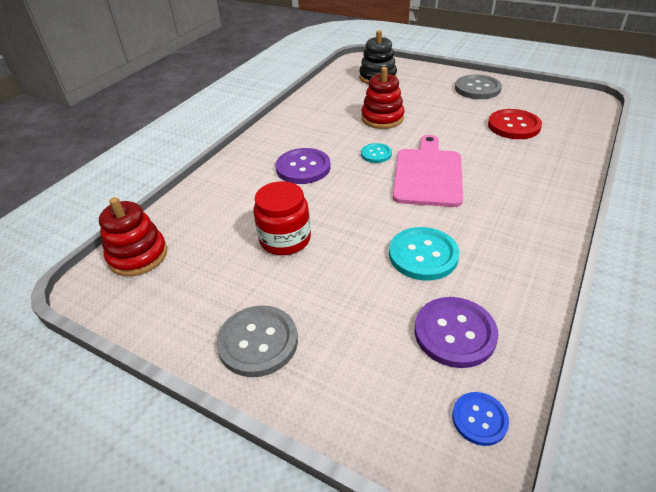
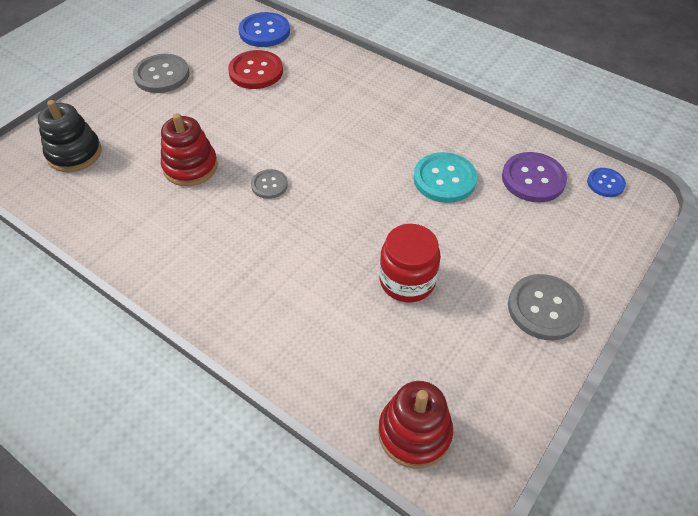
camera: 85 degrees left, 10 degrees up
(303, 168) = (275, 255): purple button -> none
(376, 154) = (269, 185): turquoise button -> grey button
(427, 174) = (322, 151): pink cutting board -> none
(575, 121) = (264, 31): none -> blue button

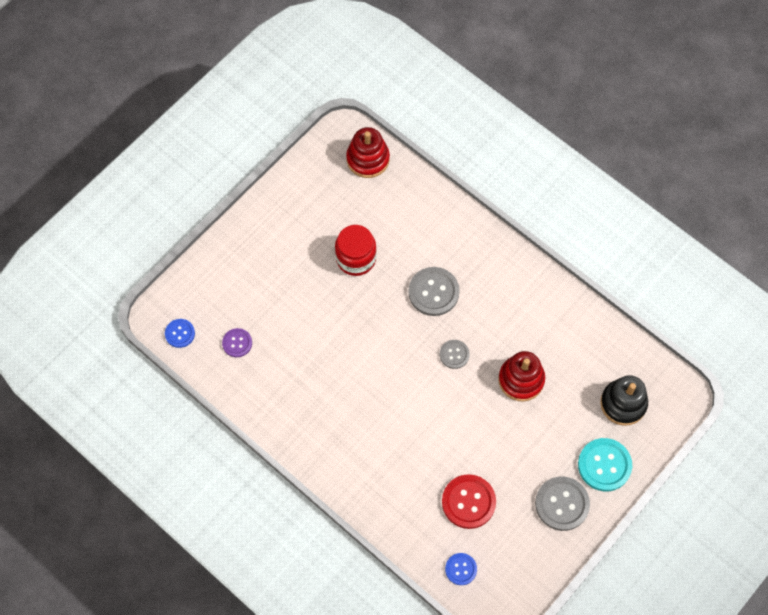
camera: 175 degrees left, 15 degrees up
(264, 31) = (461, 569): blue button -> blue button, size x0.58
(444, 179) = (310, 349): turquoise button -> turquoise button (604, 465)
(533, 179) = (237, 343): purple button -> purple button, size x0.58
(544, 308) = (266, 230): grey button -> grey button (433, 292)

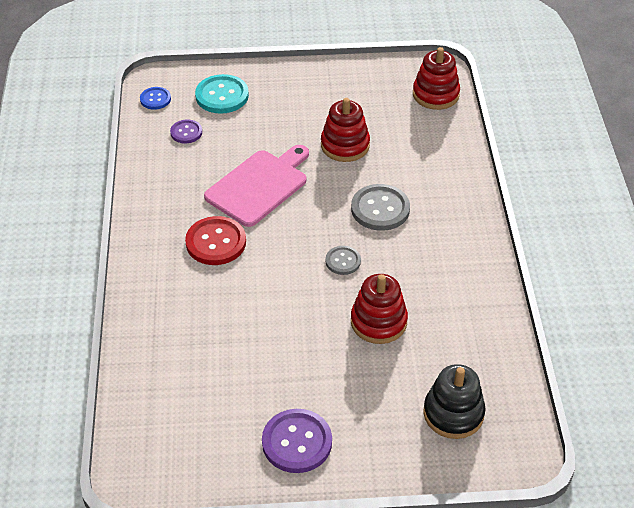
camera: 45 degrees right, 20 degrees down
(337, 343) = (259, 186): none -> pink cutting board
(356, 258) = (345, 145): red jar -> red stacking toy
(461, 569) = (146, 413): blue button -> none
(468, 502) = (218, 371): red button -> red button (216, 242)
(562, 504) = (297, 442): grey button -> purple button
(604, 465) = (375, 446): turquoise button -> turquoise button (222, 96)

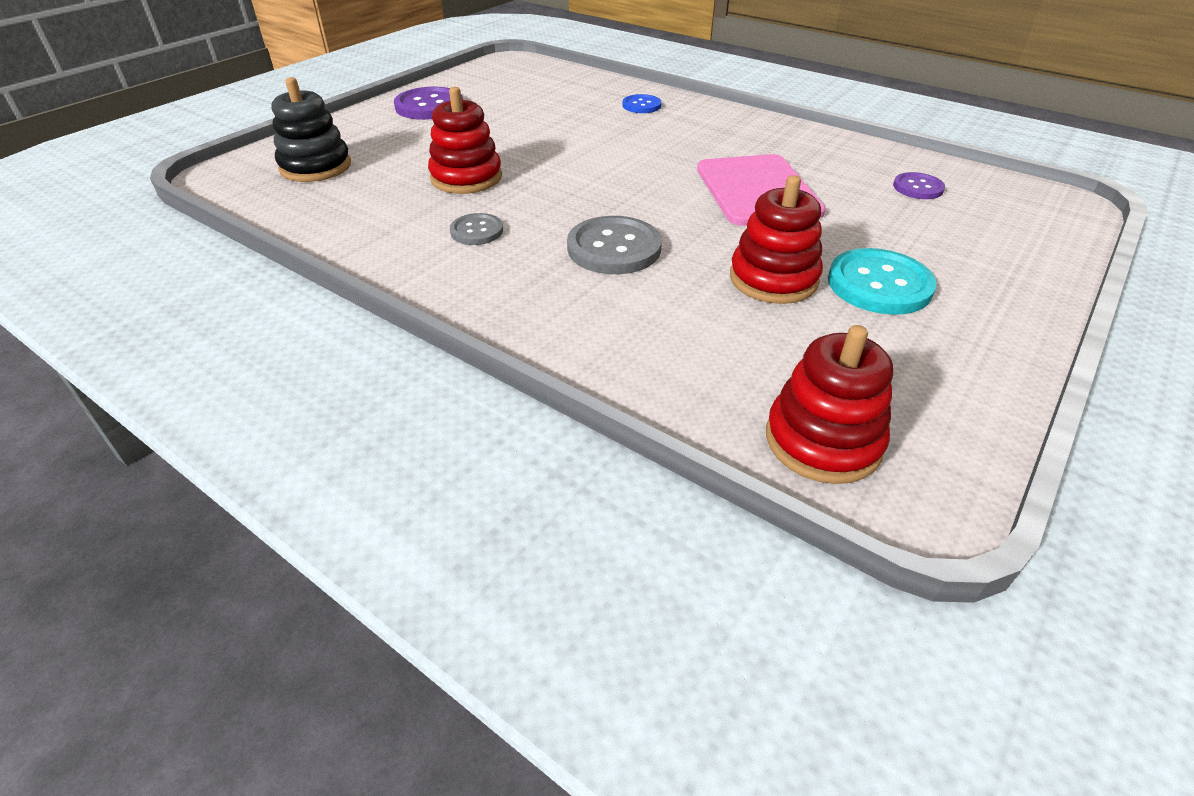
camera: 130 degrees right, 5 degrees down
(155, 99) = (1015, 191): blue button -> blue button (641, 105)
(216, 242) = (698, 146): red button -> none
(222, 96) = (989, 235): turquoise button -> turquoise button (879, 284)
(343, 261) = (571, 193): grey button -> grey button (476, 231)

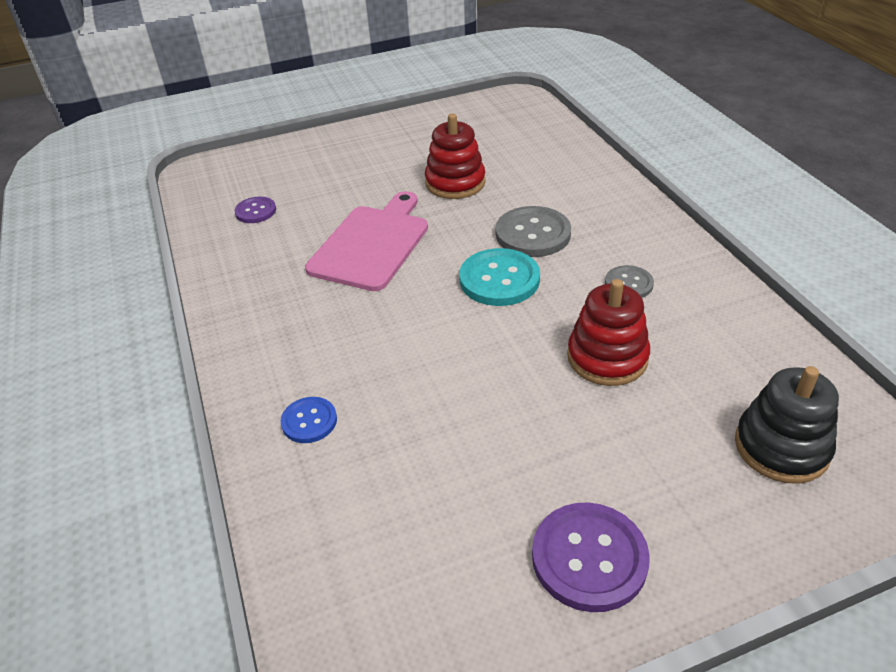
camera: 145 degrees left, 0 degrees up
(823, 441) = (529, 118): red stacking toy -> none
(879, 284) = (401, 163): turquoise button -> turquoise button (499, 279)

